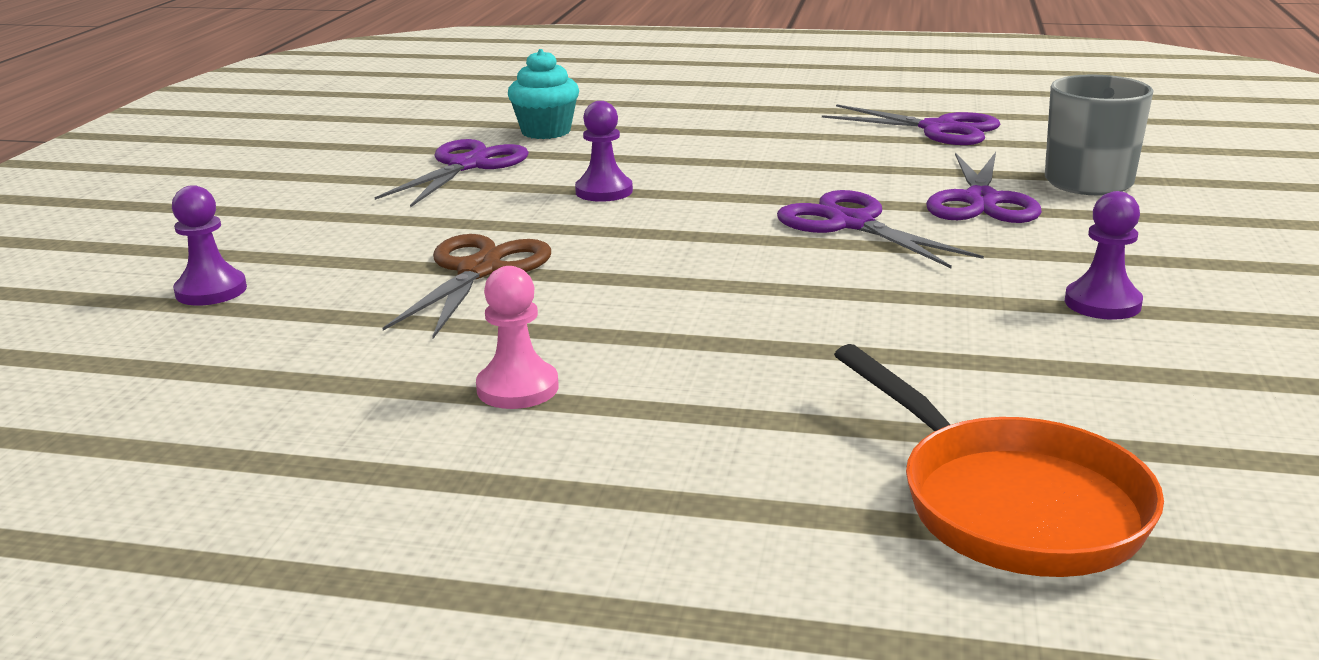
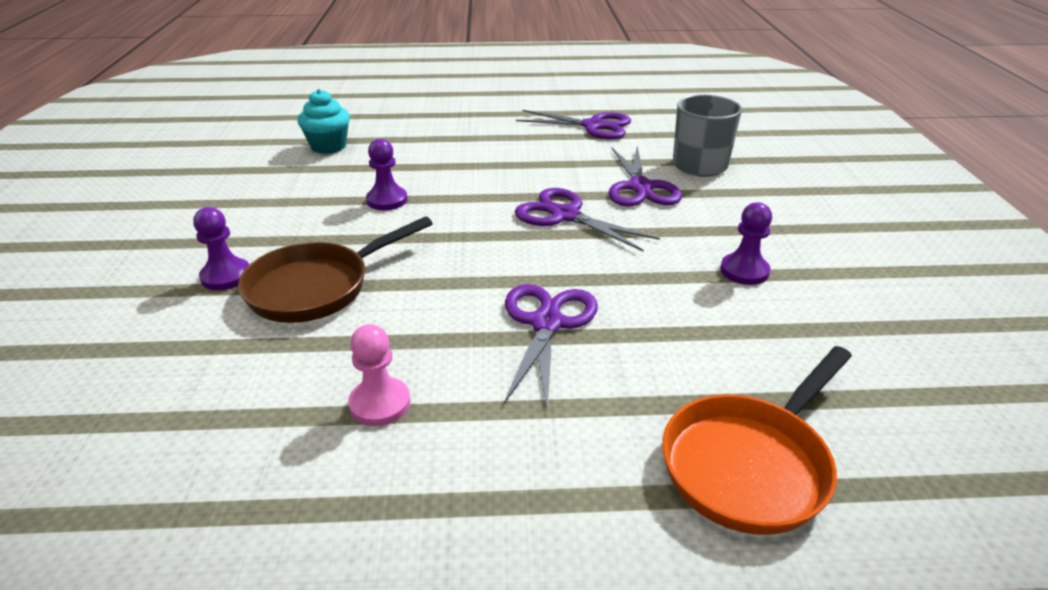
camera: 15 degrees left, 10 degrees up
(211, 291) = (106, 332): purple pawn -> purple pawn (226, 276)
(467, 165) = (279, 183): purple scissors -> purple scissors (547, 323)
(479, 271) = (317, 287): brown scissors -> brown pan
(1009, 503) = (750, 464): orange pan -> orange pan turned 90 degrees clockwise

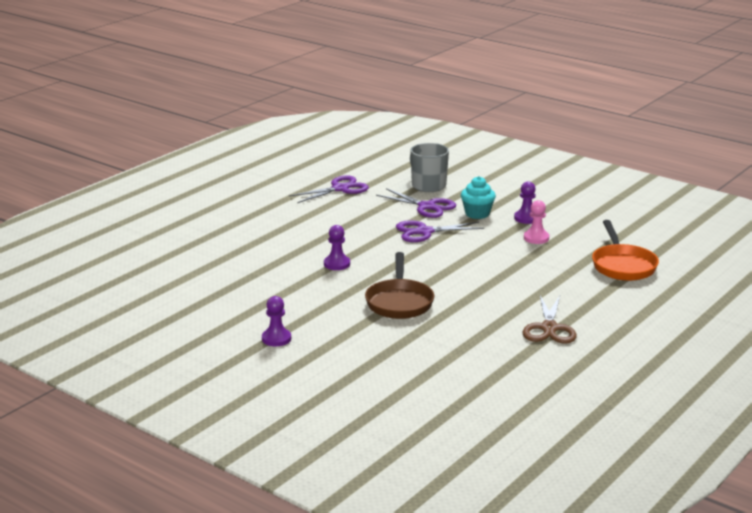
camera: 50 degrees left, 10 degrees down
(226, 276) = (354, 319): purple pawn -> purple pawn (276, 339)
(328, 146) = (236, 259): turquoise cupcake -> turquoise cupcake (477, 214)
(357, 494) = (549, 328): none -> brown scissors
(380, 403) = (506, 312): pink pawn -> pink pawn (536, 238)
(547, 323) = (502, 266): purple scissors -> none

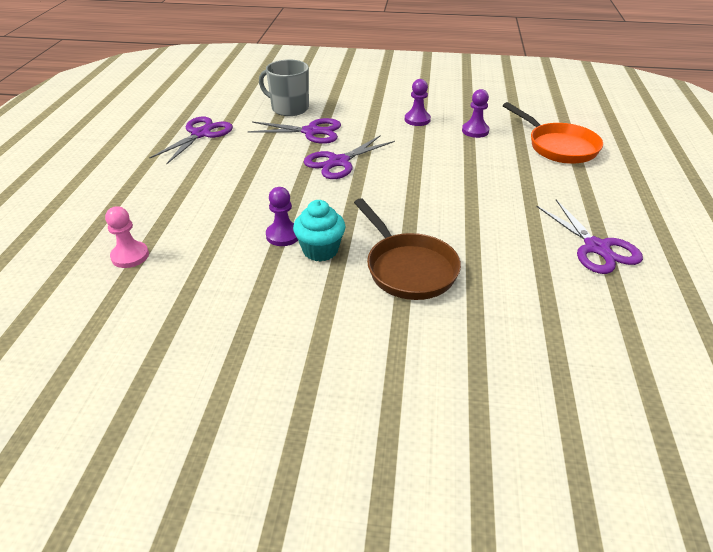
camera: 30 degrees left, 15 degrees up
(276, 339) = (313, 401): purple pawn -> purple pawn (475, 131)
(477, 214) = (368, 127): turquoise cupcake -> turquoise cupcake (320, 250)
(536, 238) = (451, 139): pink pawn -> pink pawn (130, 256)
(549, 328) = (596, 248): brown scissors -> purple scissors

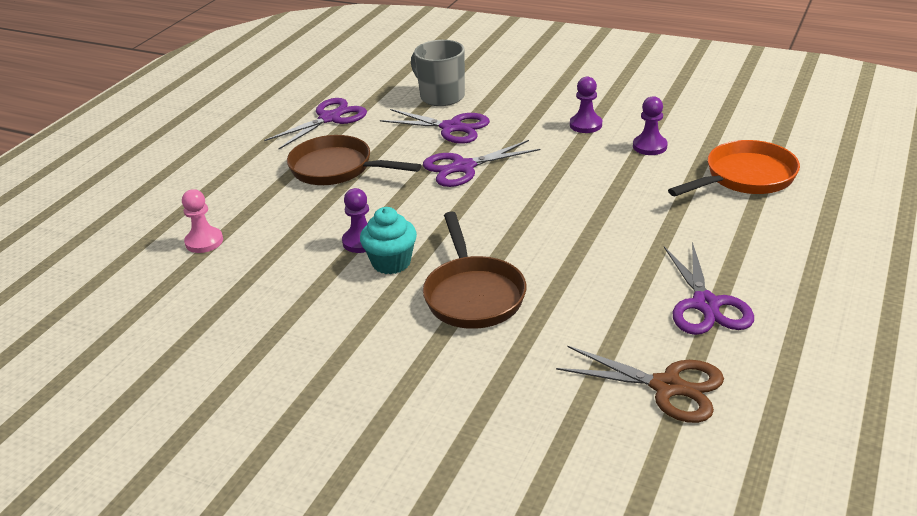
camera: 20 degrees right, 5 degrees down
(229, 175) = (337, 169): none -> brown pan
(558, 146) = (745, 177): orange pan -> orange pan turned 105 degrees counterclockwise
(614, 322) = (667, 387): none -> brown scissors

